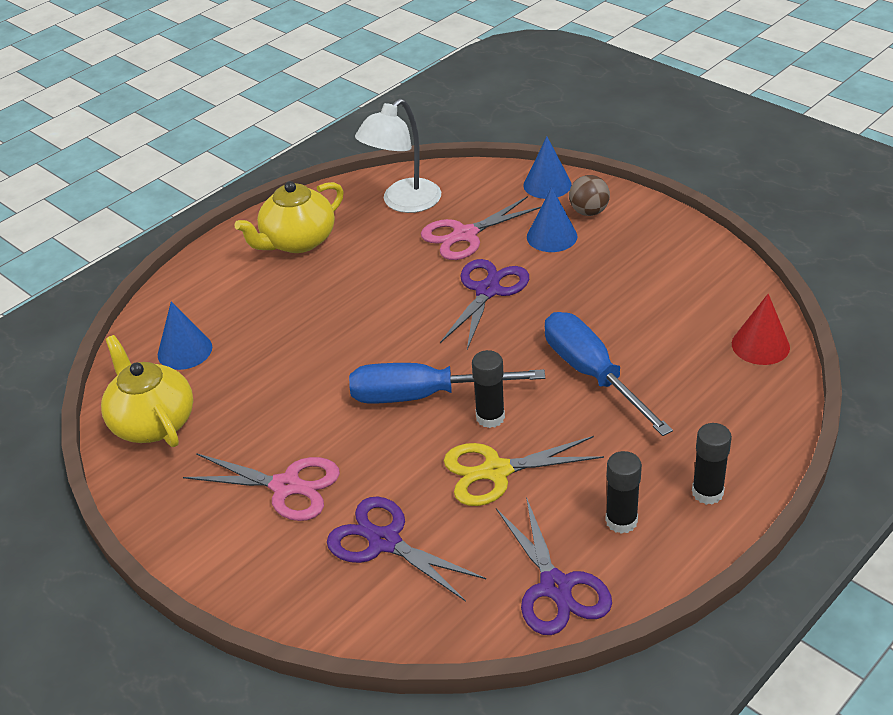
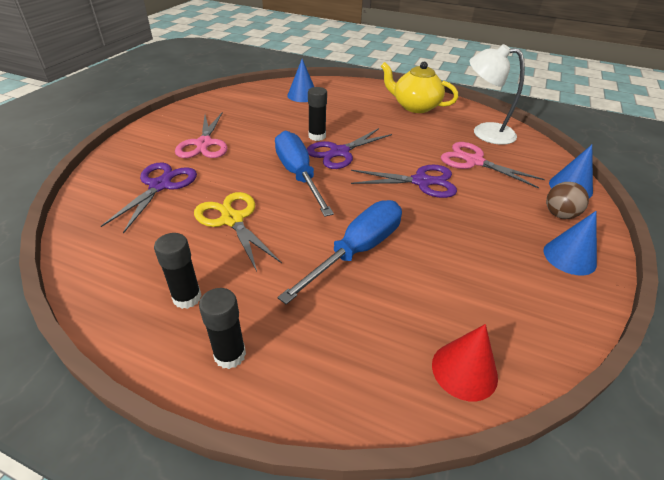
camera: 65 degrees right, 0 degrees up
(153, 422) = (245, 99): yellow teapot -> none
(490, 417) = (287, 207): black glue stick -> black glue stick (317, 136)
(552, 236) = (509, 200): blue cone -> blue cone (569, 257)
(556, 587) = (114, 271): purple scissors -> purple scissors (339, 152)

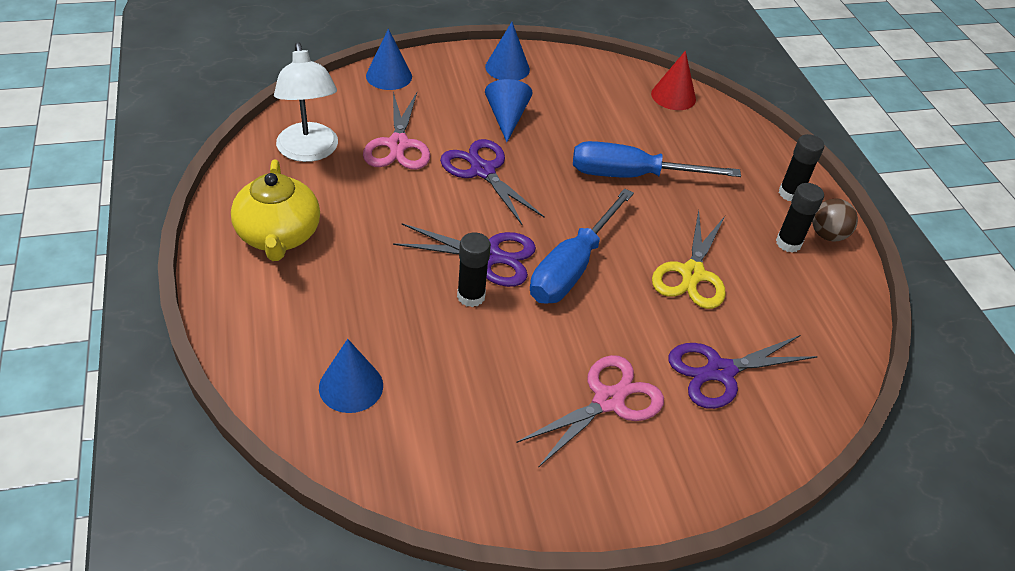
camera: 130 degrees left, 5 degrees up
(483, 220) = (507, 118): none -> blue cone
(559, 214) = (448, 78): brown ball -> brown ball (827, 235)

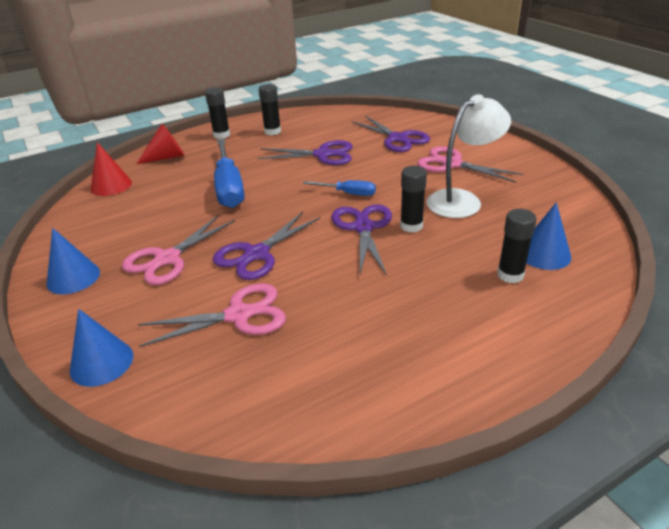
camera: 100 degrees left, 10 degrees down
(278, 236) = (428, 352): yellow teapot -> none
(309, 152) = (281, 380): white lamp -> white lamp (462, 200)
(336, 338) = (510, 275): none -> black glue stick
(507, 118) = (167, 259): blue cone -> pink scissors
(572, 267) = (348, 193): blue screwdriver -> blue screwdriver, size x0.52
(692, 274) = (323, 154): yellow scissors -> purple scissors
(733, 140) = (167, 157): none -> red cone
(827, 235) = (257, 122): brown ball -> none

